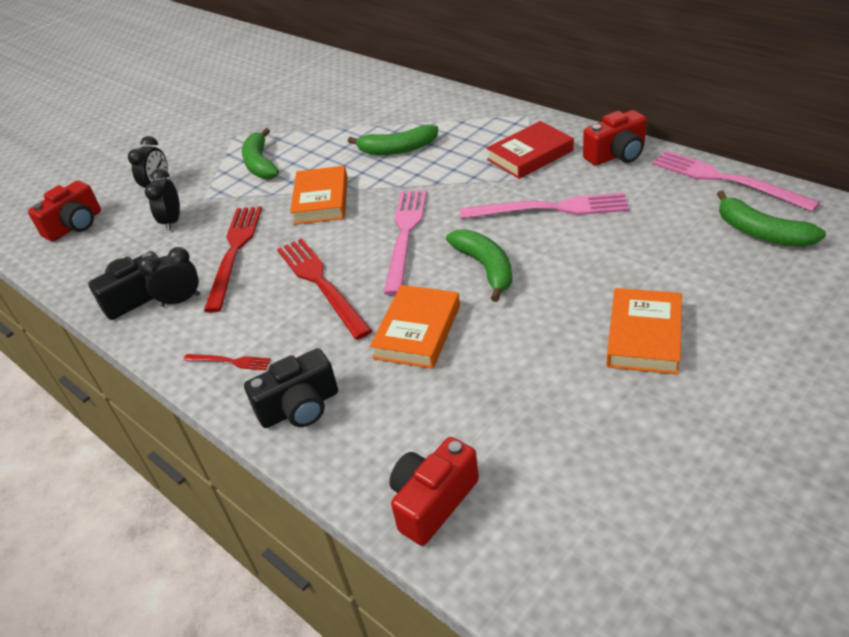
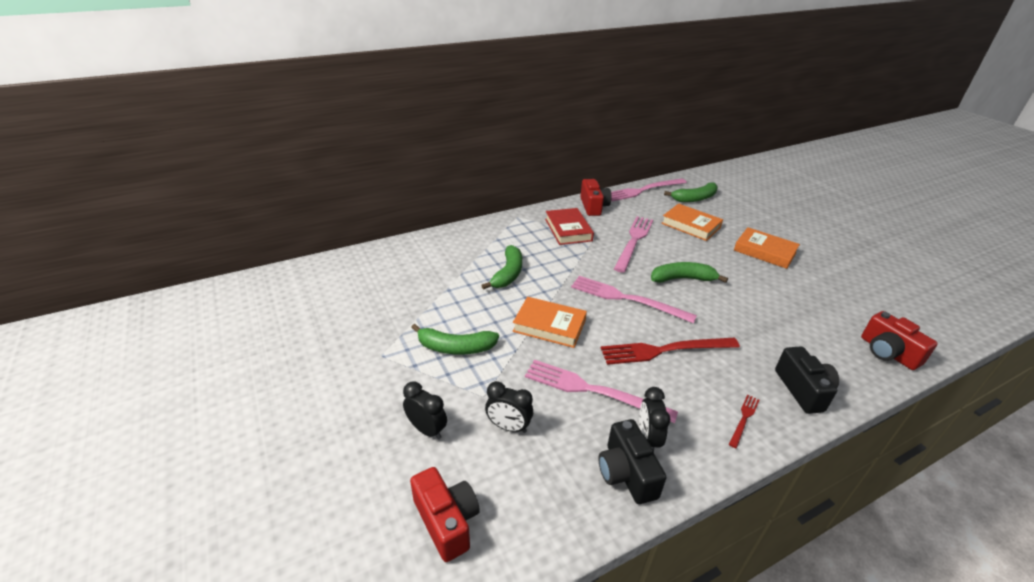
camera: 75 degrees left, 5 degrees down
(234, 252) = (592, 390): red fork -> pink fork
(417, 331) = (737, 320): orange book -> orange book (690, 225)

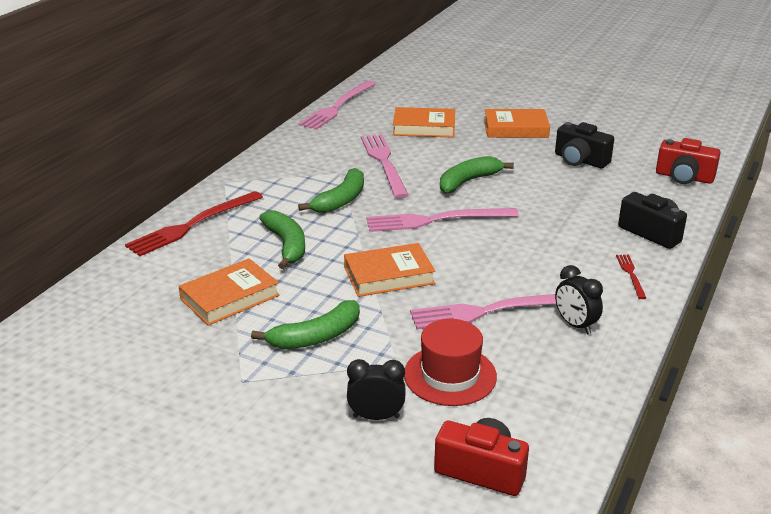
camera: 35 degrees left, 5 degrees down
(437, 294) = (230, 297): none -> orange book
(508, 426) = (450, 375): black clock -> red hat
(568, 230) = (301, 176): red book -> none
(593, 206) = (301, 142): red camera -> none
(626, 473) = (585, 358): black camera -> black camera (580, 160)
(664, 350) = (517, 250): red fork -> red fork (192, 225)
(694, 198) = (400, 98): green banana -> green banana (341, 200)

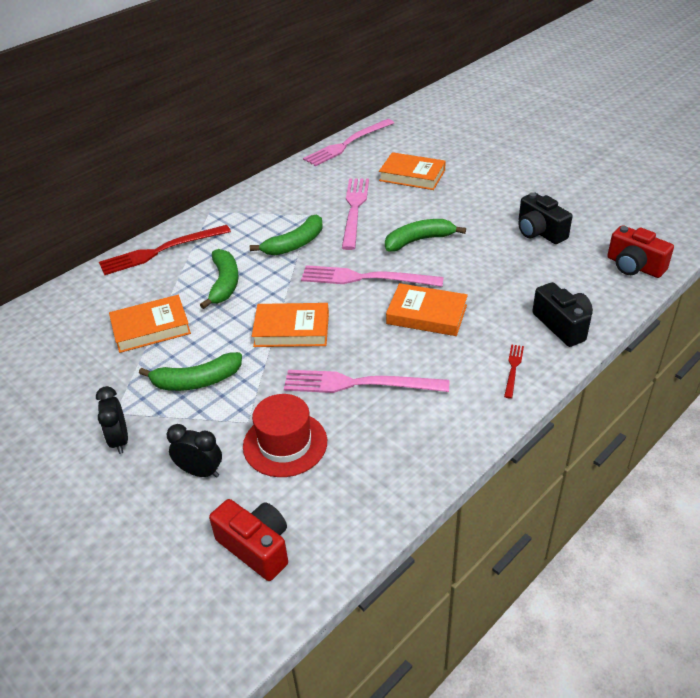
camera: 20 degrees right, 10 degrees up
(515, 128) = (497, 187): orange book -> orange book (426, 314)
(575, 325) = (427, 414): black clock -> black clock (120, 440)

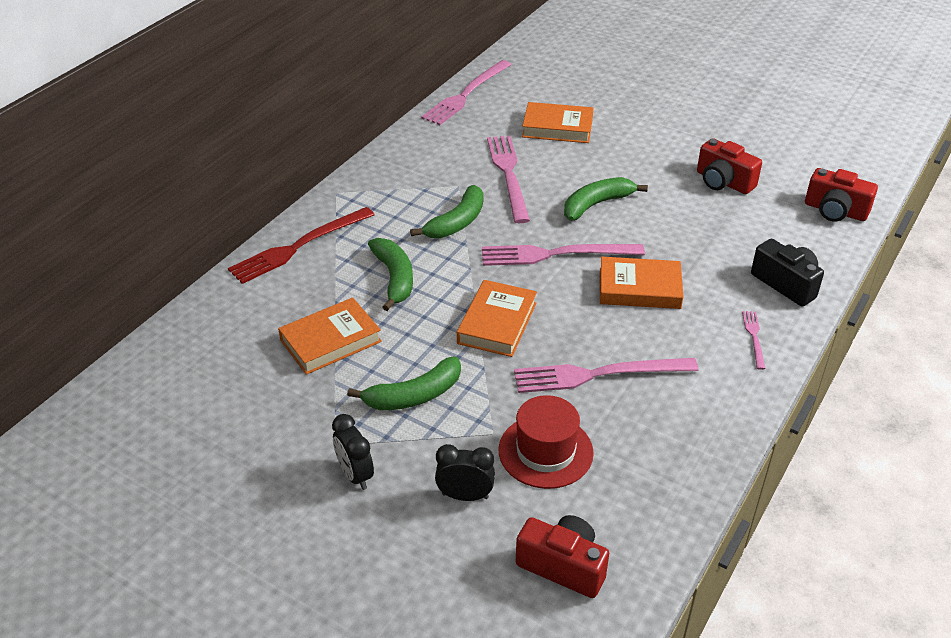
camera: 15 degrees left, 0 degrees up
(291, 330) = (497, 323): orange book -> orange book turned 60 degrees counterclockwise
(513, 369) = (754, 337): red fork -> pink fork
(539, 232) = (723, 182): black camera -> red camera

